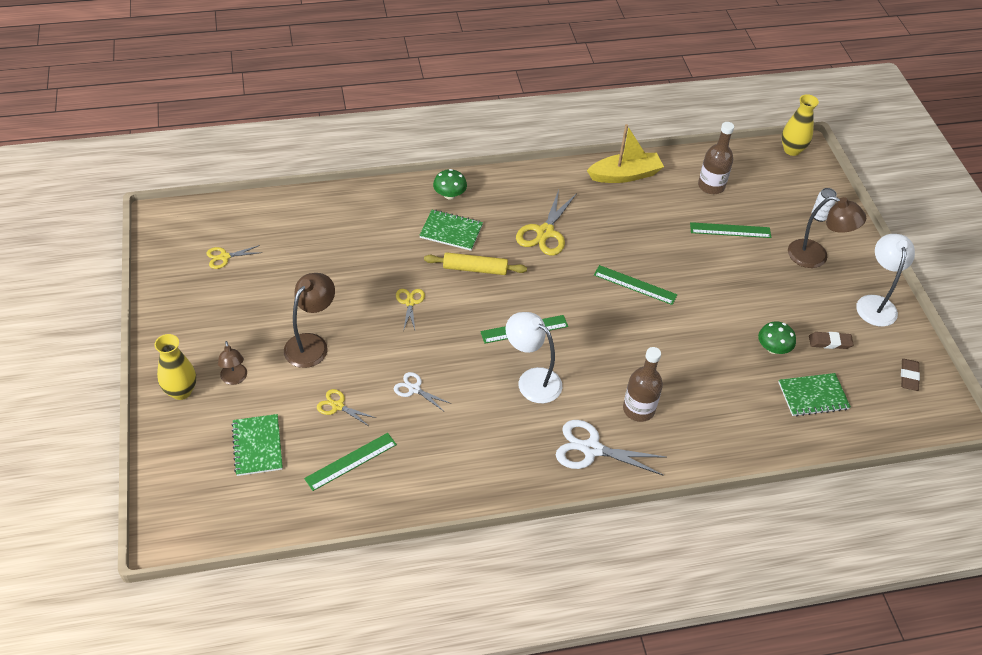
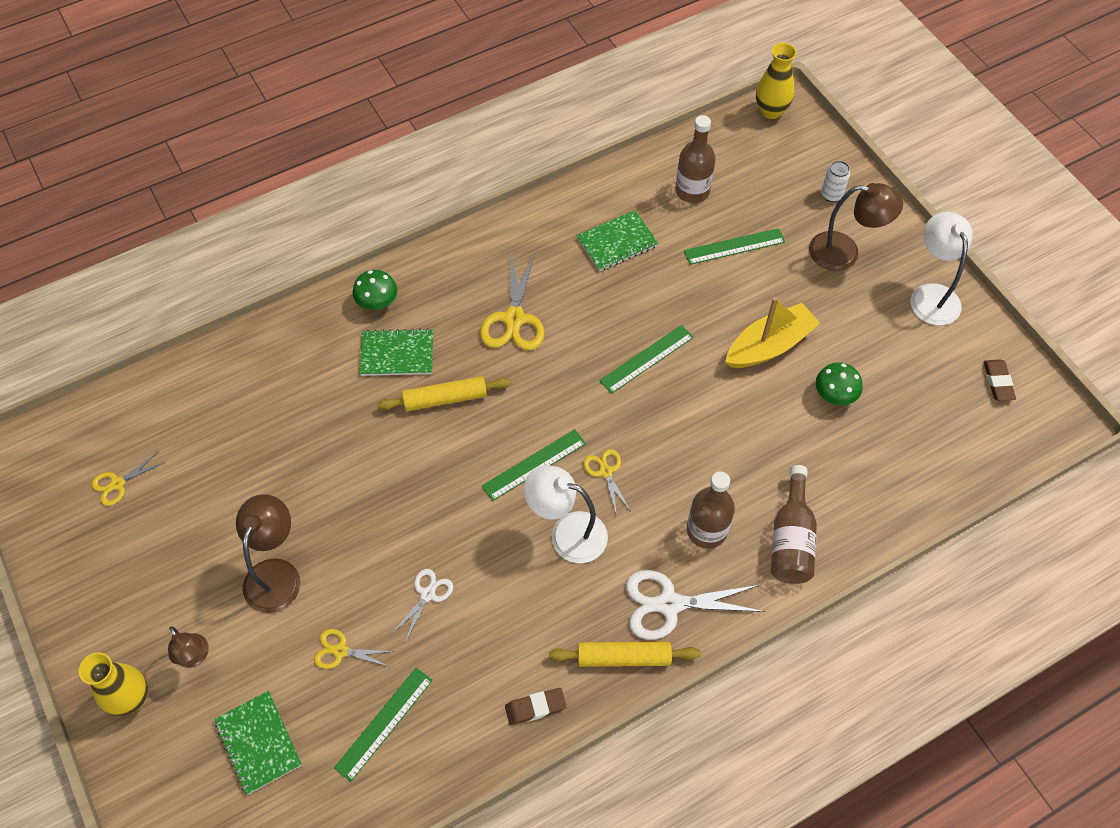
camera: 15 degrees left, 10 degrees up
(410, 302) = (380, 473): yellow scissors -> yellow scissors (605, 472)
(414, 389) = (427, 594): white scissors -> white scissors turned 105 degrees clockwise
(543, 473) = (623, 657): none -> yellow rolling pin
(625, 175) = (584, 206): yellow boat -> yellow boat (769, 345)
(635, 285) = (646, 359): green ruler -> green ruler turned 45 degrees counterclockwise
(702, 434) = (791, 539): none -> brown bottle
(813, 396) = (900, 444): green notebook -> green notebook (617, 242)
(830, 342) = (896, 365): brown eraser -> brown eraser (535, 707)

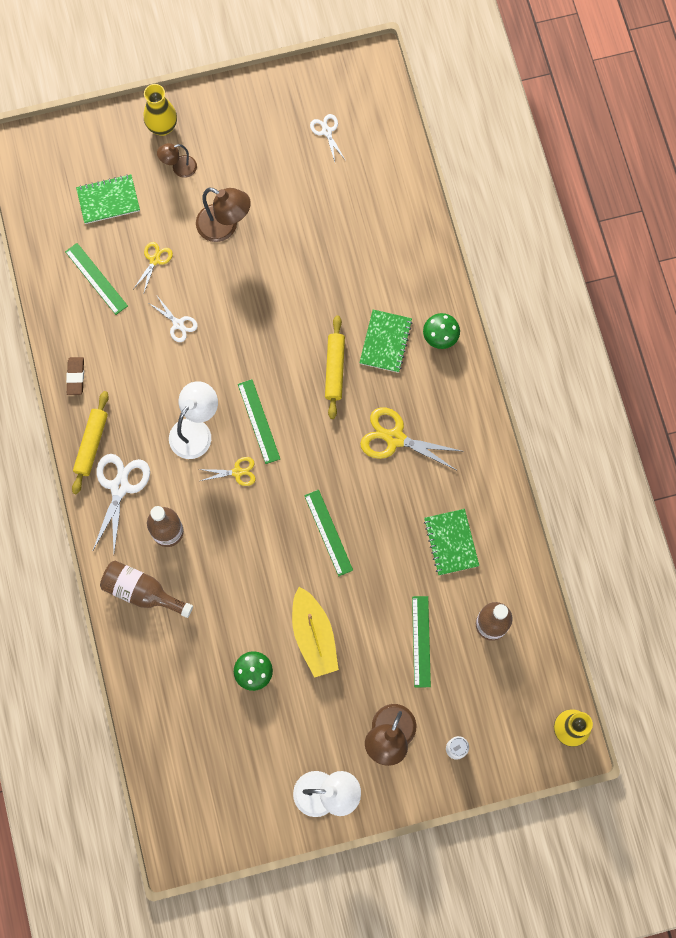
camera: 105 degrees right, 15 degrees up
(117, 484) = (327, 131): yellow scissors -> white scissors
(998, 382) = (227, 813): brown eraser -> none

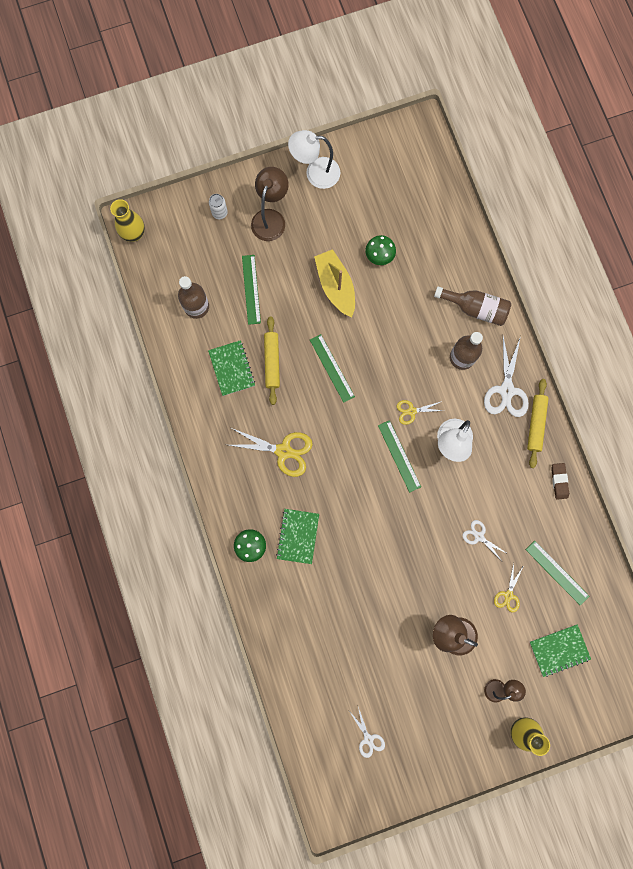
camera: 175 degrees right, 5 degrees up
(334, 369) = (339, 507): yellow rolling pin -> yellow rolling pin (272, 362)

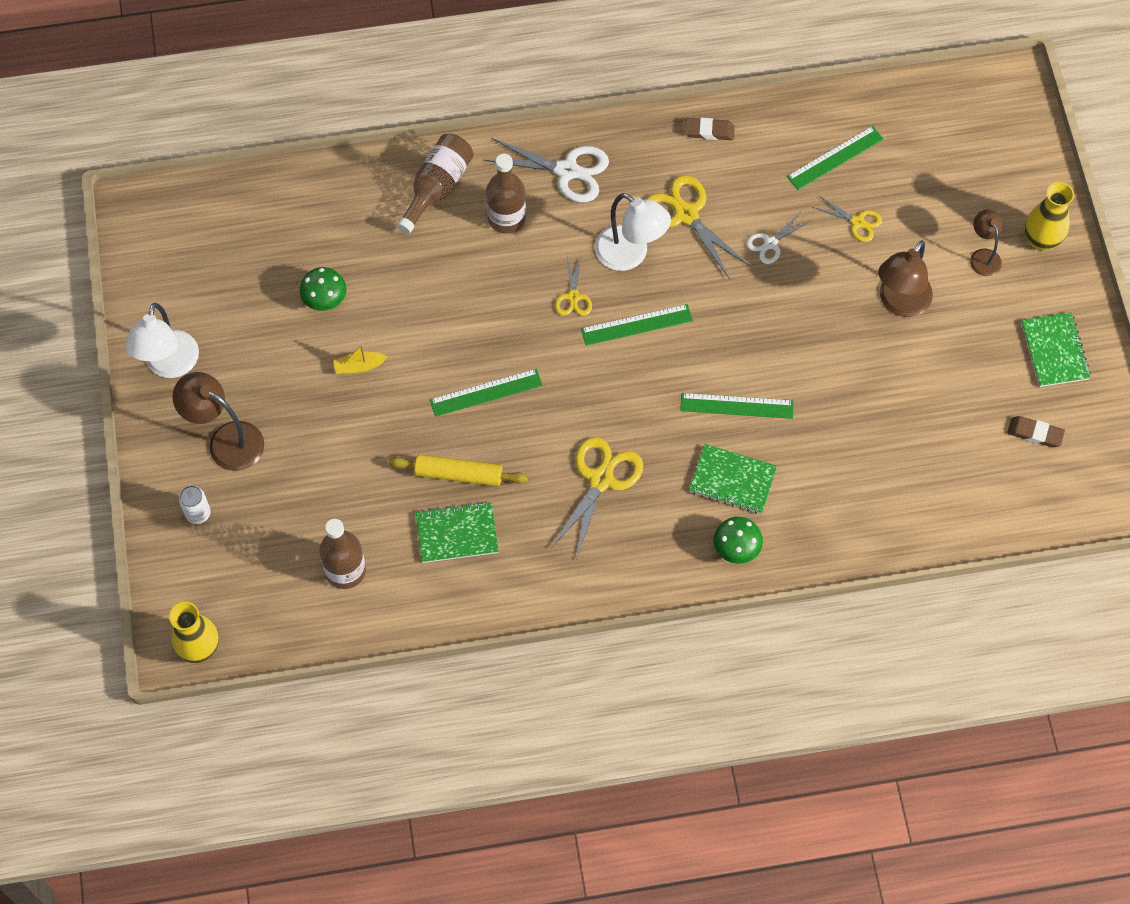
camera: 80 degrees left, 15 degrees down
(251, 289) = (336, 486): green ruler -> green ruler (736, 406)
(335, 286) = (359, 366): yellow boat -> yellow boat, size x0.49
(368, 739) = (1035, 433): white scissors -> brown eraser
(489, 475) = (686, 214): none -> yellow scissors
(535, 424) = (623, 144): yellow rolling pin -> none
(559, 650) = (940, 175): green notebook -> green notebook (1054, 351)

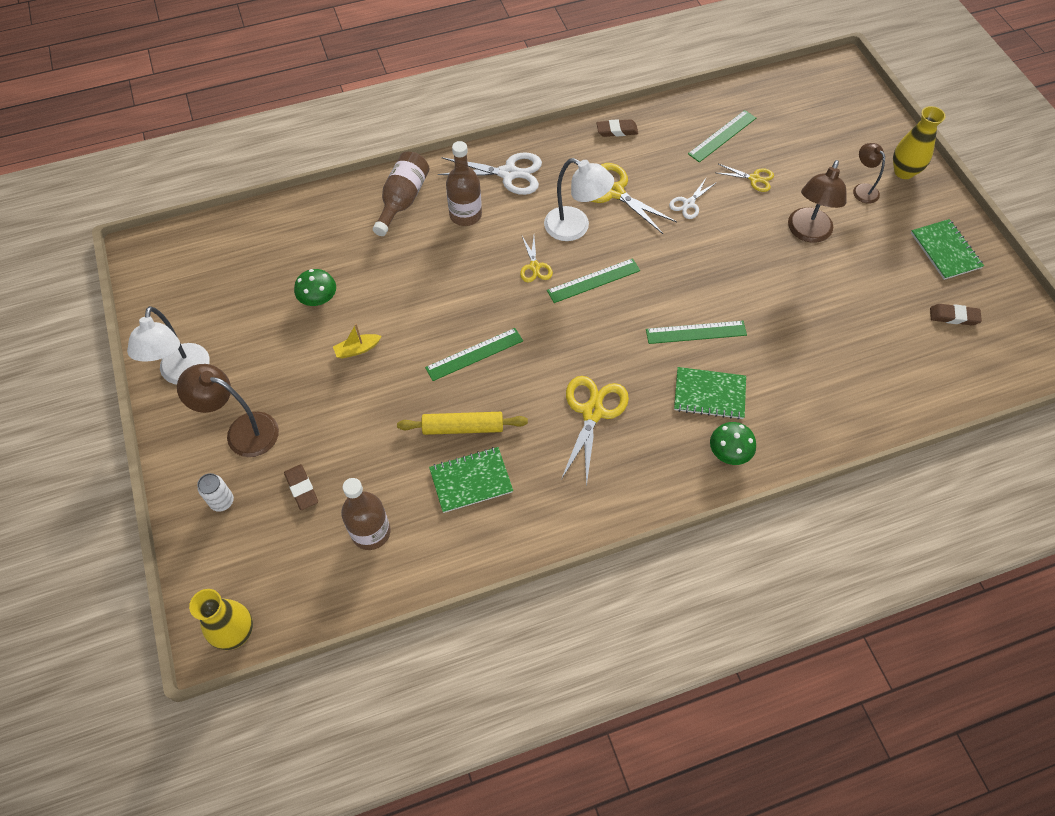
camera: 10 degrees left, 5 degrees down
(281, 513) = (302, 488): none -> brown eraser

